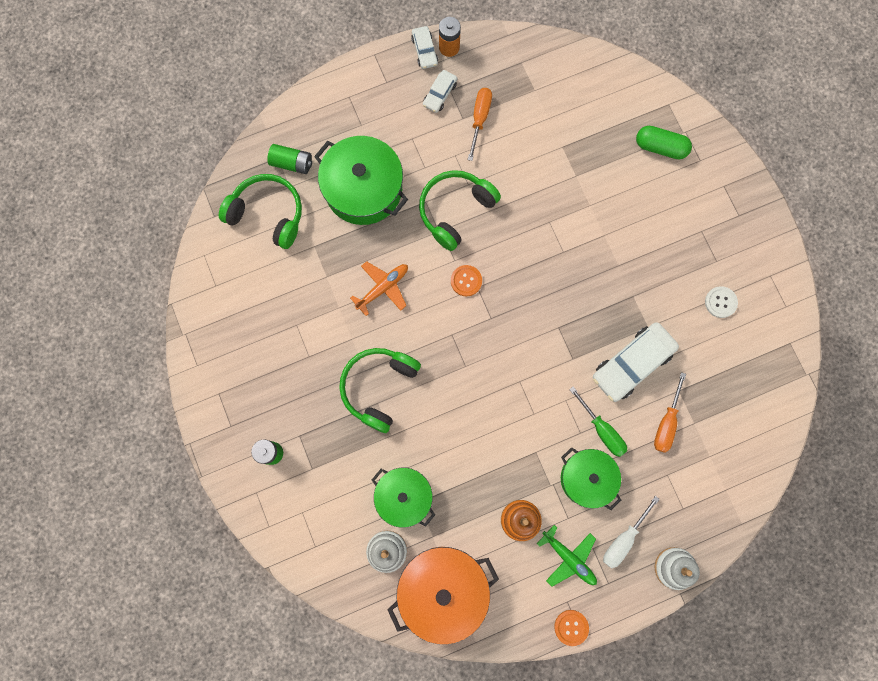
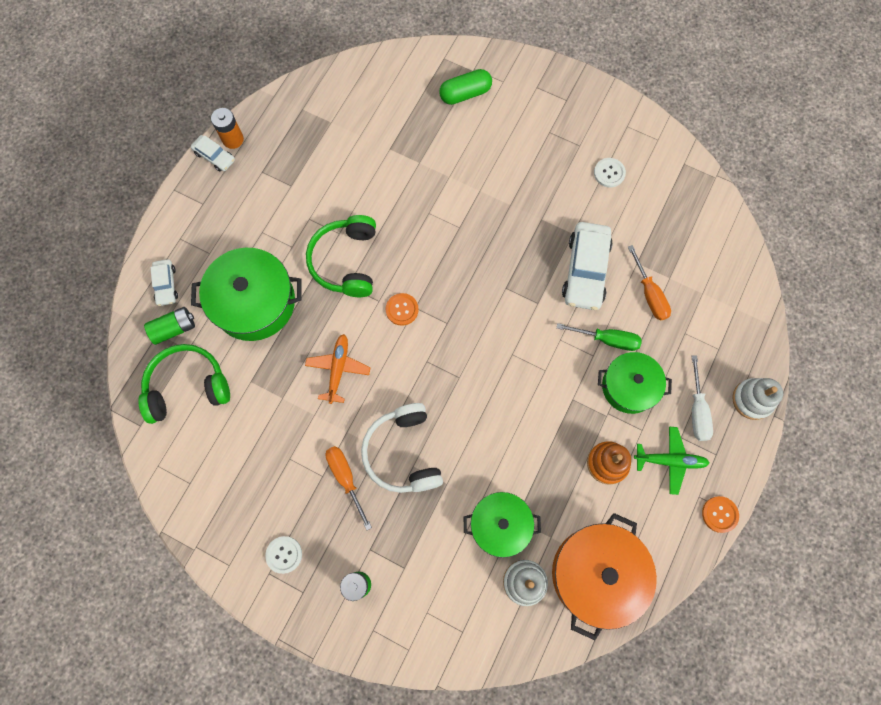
camera: 40 degrees left, 5 degrees down
(239, 389) = (284, 554): none -> white button
(379, 387) = (403, 453): green headphones -> white headphones
(440, 94) = (256, 181): white car -> white car (166, 285)
(479, 119) = (305, 176): orange screwdriver -> orange screwdriver (346, 478)

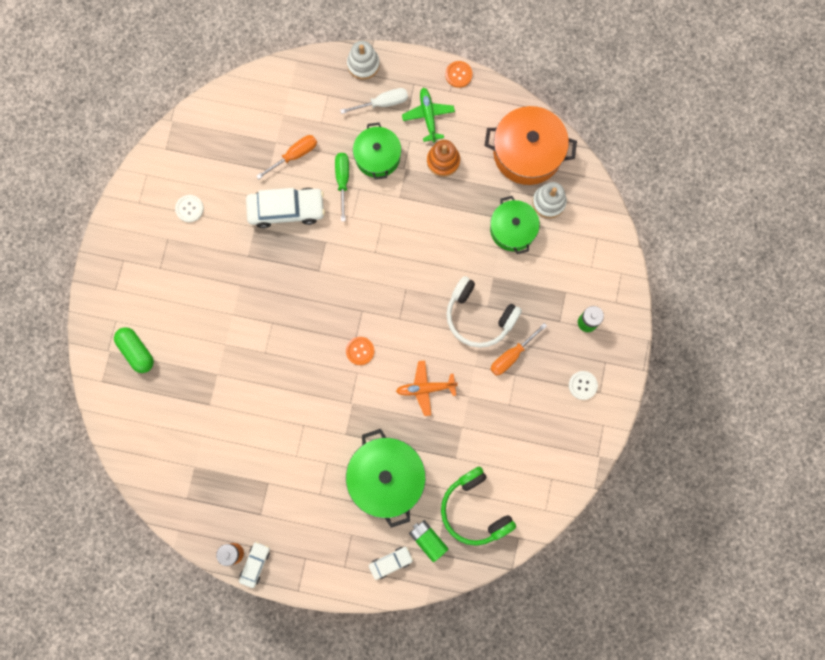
camera: 105 degrees left, 5 degrees up
(346, 261) = (328, 411): green headphones -> none
(403, 453) = (479, 316): white headphones -> white headphones turned 60 degrees clockwise

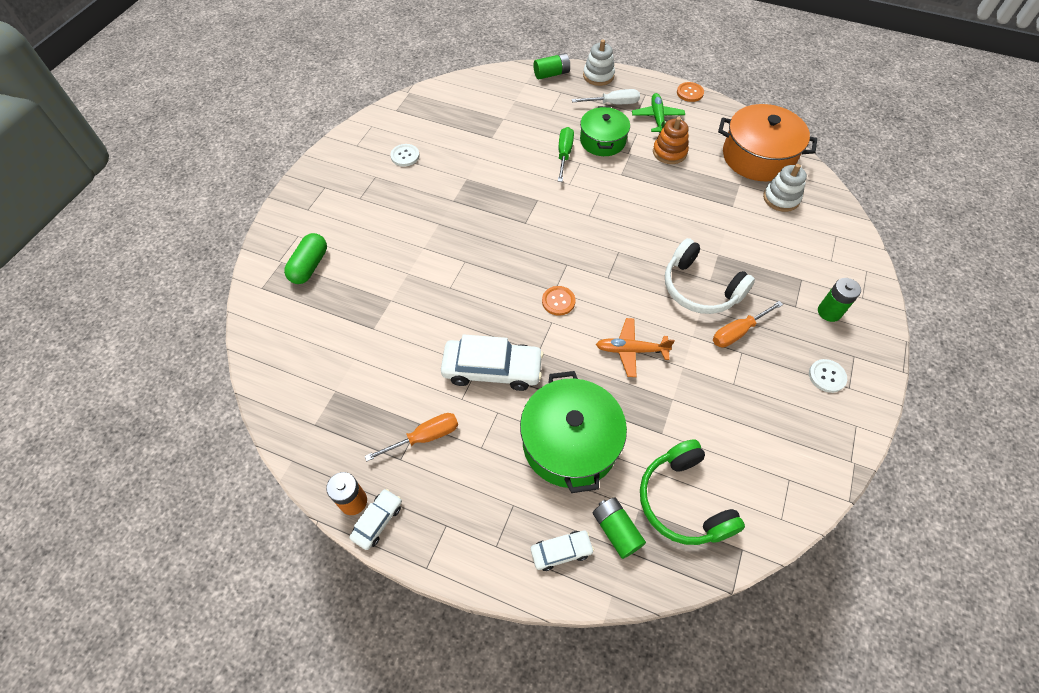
camera: 10 degrees right, 20 degrees down
(136, 352) = (309, 266): green capsule -> green capsule turned 45 degrees clockwise
(286, 210) = (502, 169): white car -> white car (492, 369)
(294, 155) = (519, 130): orange screwdriver -> orange screwdriver (424, 437)
(314, 70) = (551, 74): none -> green battery
(512, 229) = (741, 216): green pot -> none

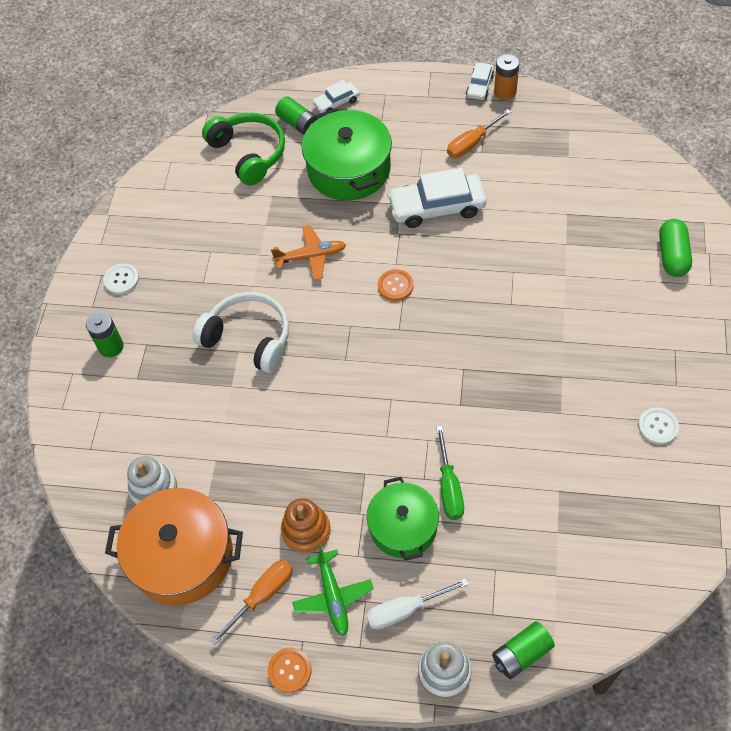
camera: 170 degrees right, 0 degrees up
(738, 332) = (207, 301): orange screwdriver -> orange screwdriver (262, 596)

